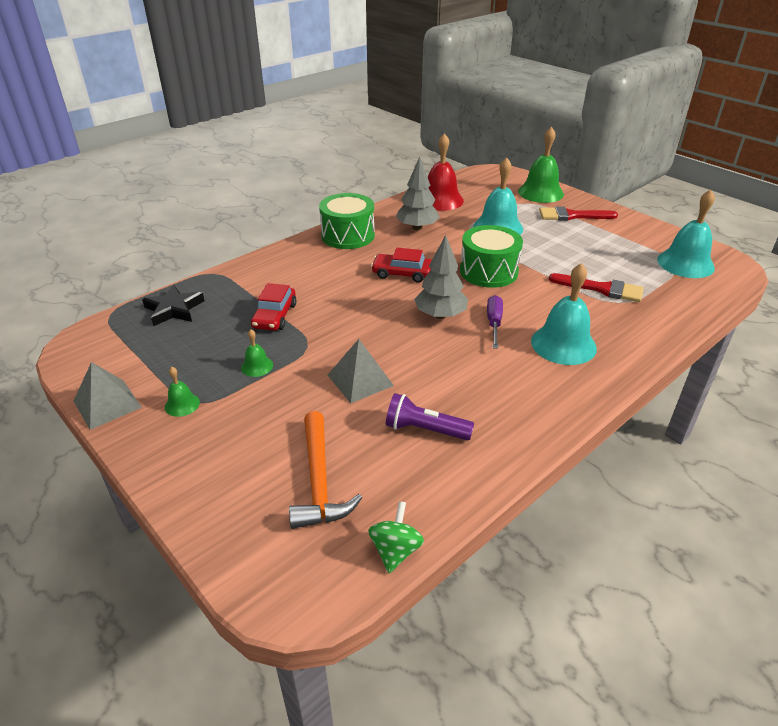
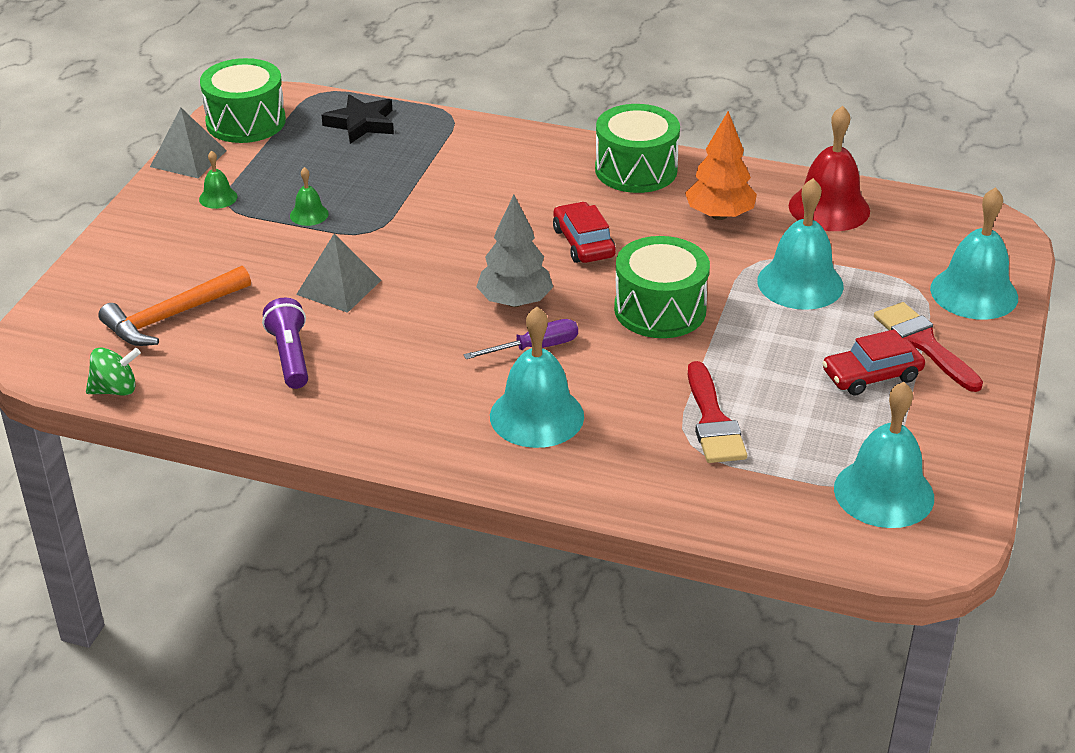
camera: 60 degrees right, 0 degrees up
(98, 359) = (246, 122): none -> green drum
(275, 316) = (406, 189): red car -> red car (871, 375)
(417, 227) = (719, 215): grey tree -> orange tree
(540, 192) = (974, 293): green bell -> turquoise bell

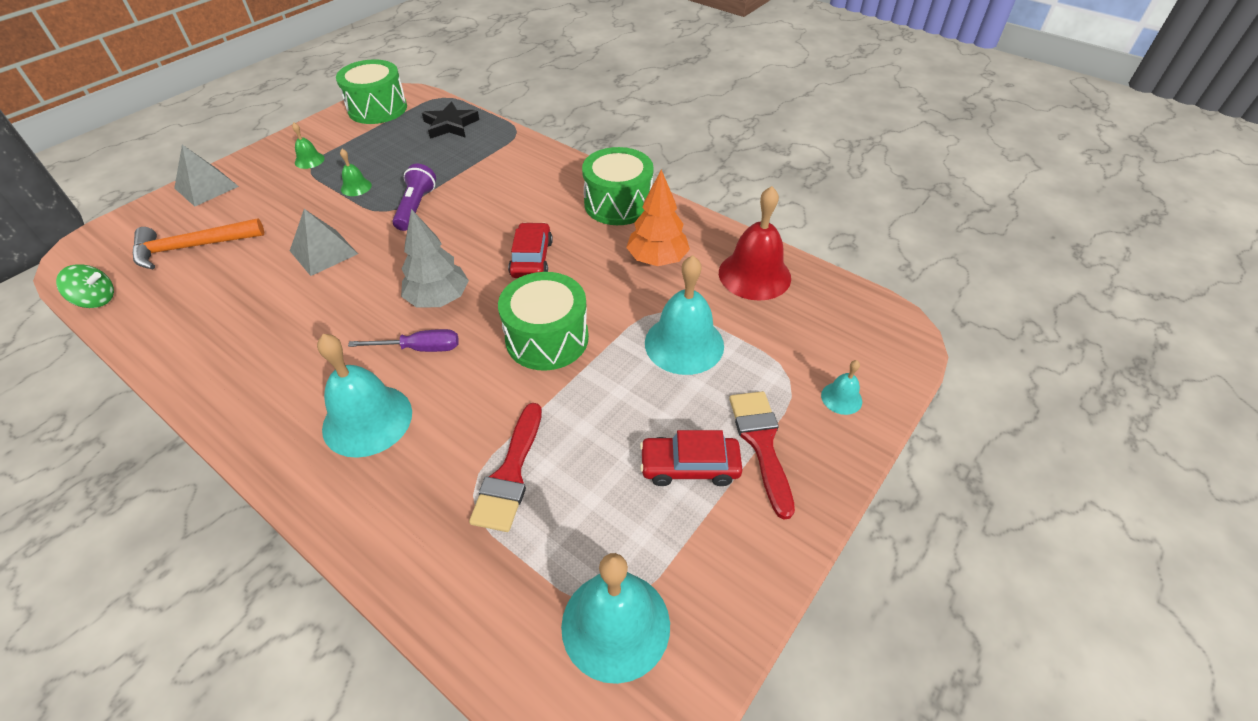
camera: 20 degrees right, 10 degrees up
(188, 158) = (318, 127): grey pyramid -> grey pyramid (206, 187)
(290, 356) = (237, 304): purple flashlight -> purple flashlight (416, 207)
(974, 293) = (841, 398): turquoise bell -> turquoise bell, size x0.47

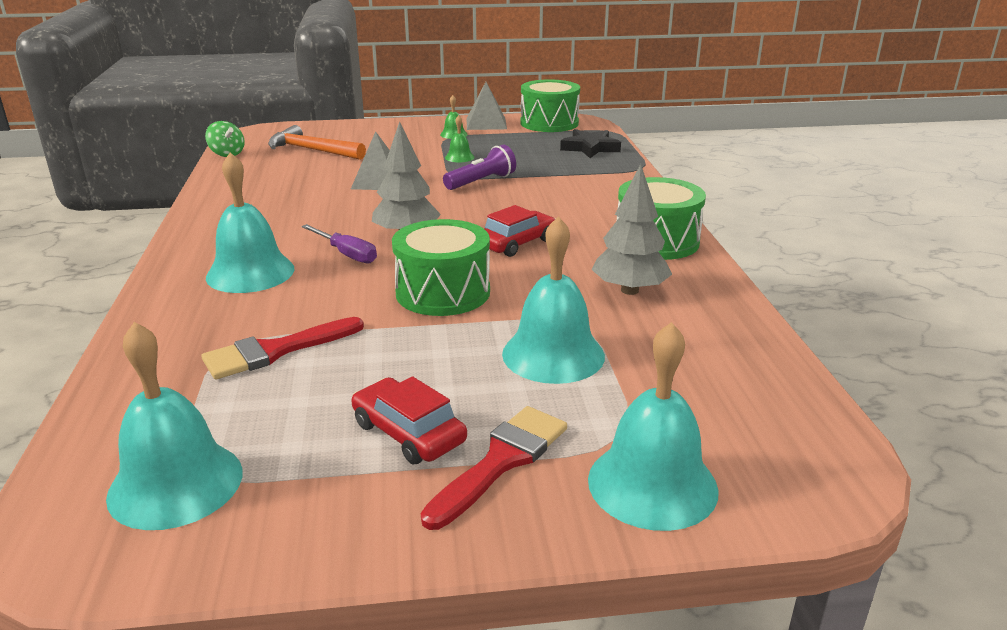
camera: 45 degrees right, 20 degrees down
(206, 187) = (370, 127): grey pyramid -> grey pyramid (486, 123)
(657, 259) = (629, 290): orange tree -> grey tree
(754, 275) = (718, 345): red bell -> none
(841, 398) = (652, 484): turquoise bell -> turquoise bell, size x2.11

